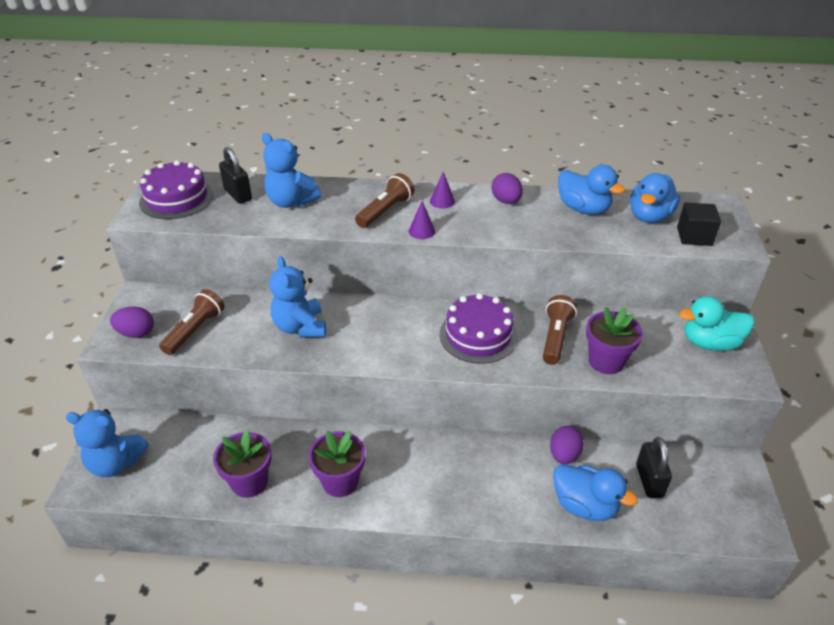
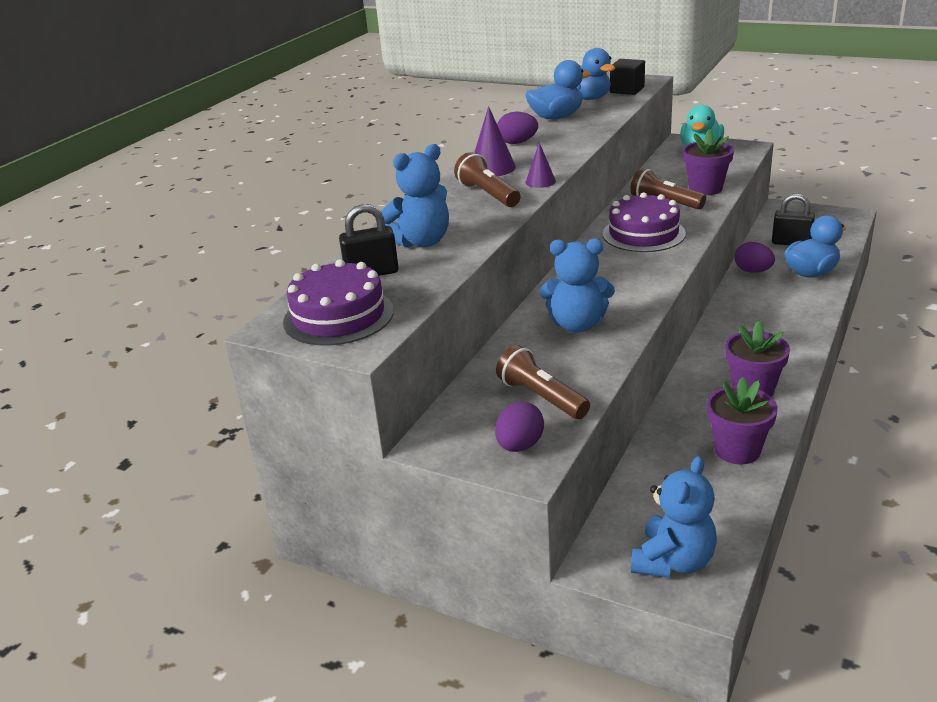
camera: 65 degrees left, 10 degrees down
(442, 201) = (492, 168): purple cone -> purple cone, size x1.60

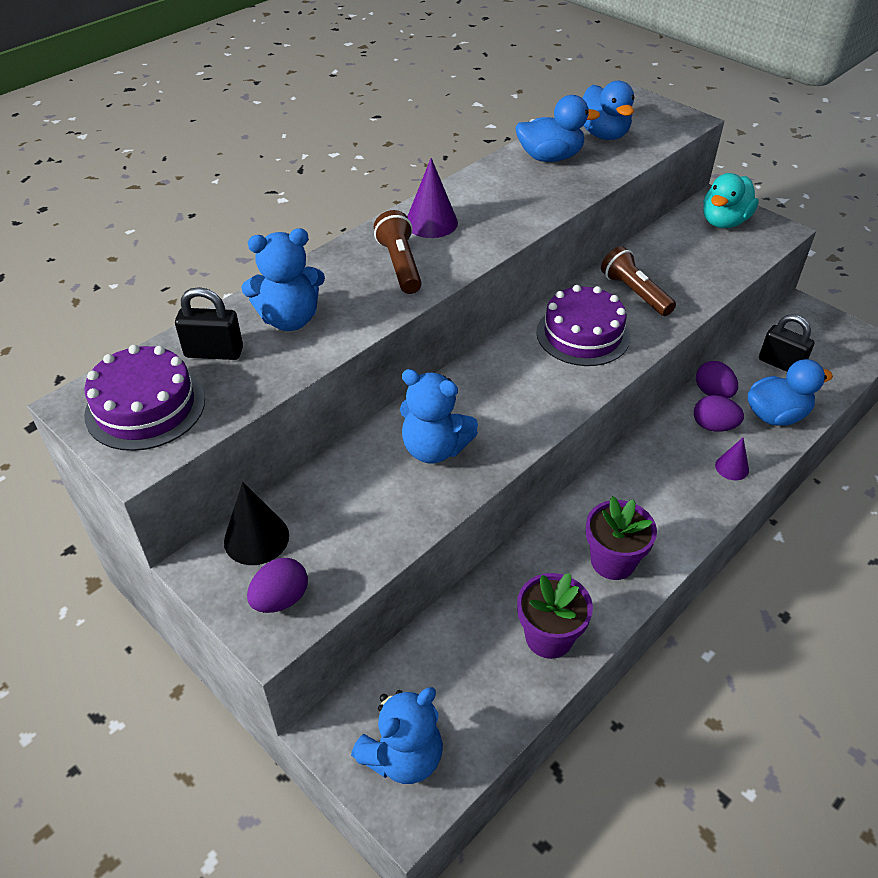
camera: 15 degrees right, 15 degrees up
(466, 414) = (256, 538): none -> black cone
(517, 143) = (482, 188): purple egg -> purple egg (713, 426)
(540, 181) = (466, 260): purple cone -> purple cone (732, 467)
(541, 397) = (339, 540): brown flashlight -> none
(627, 90) = (656, 131): black cube -> none
(705, 188) = (692, 284): purple flower pot -> none

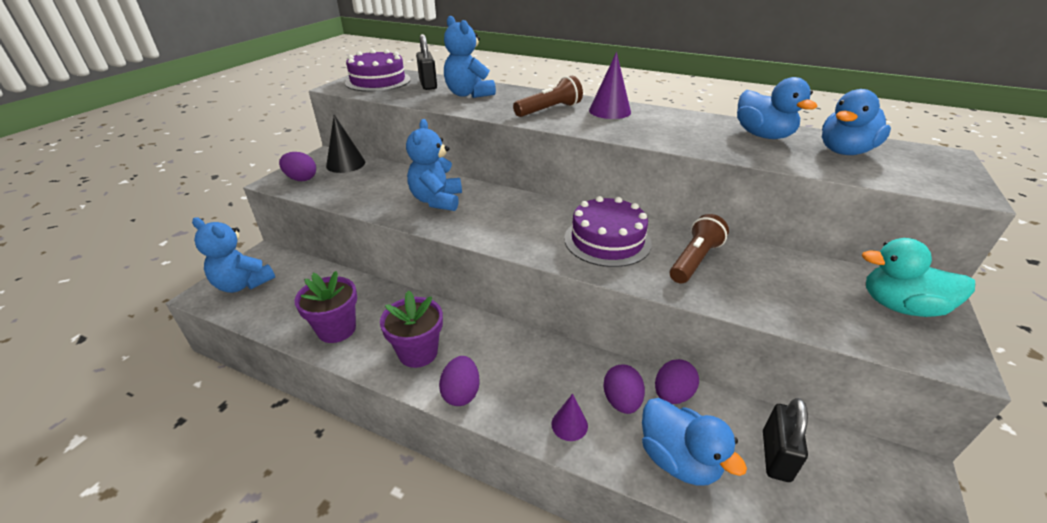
camera: 70 degrees right, 10 degrees down
(679, 535) = (461, 393): none -> purple egg

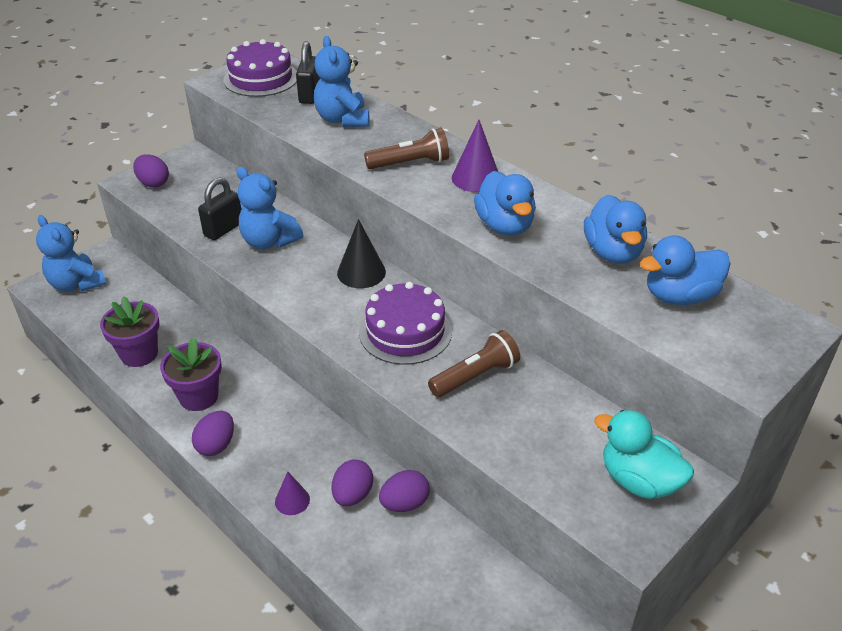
camera: 20 degrees right, 5 degrees up
(345, 164) = (205, 171): black cone -> black cone (361, 272)
(437, 200) = (269, 241): blue teddy bear -> blue teddy bear turned 75 degrees counterclockwise
(678, 459) = (366, 558): blue duck -> blue duck (504, 226)
(775, 456) = (456, 584): black padlock -> black padlock (223, 229)

